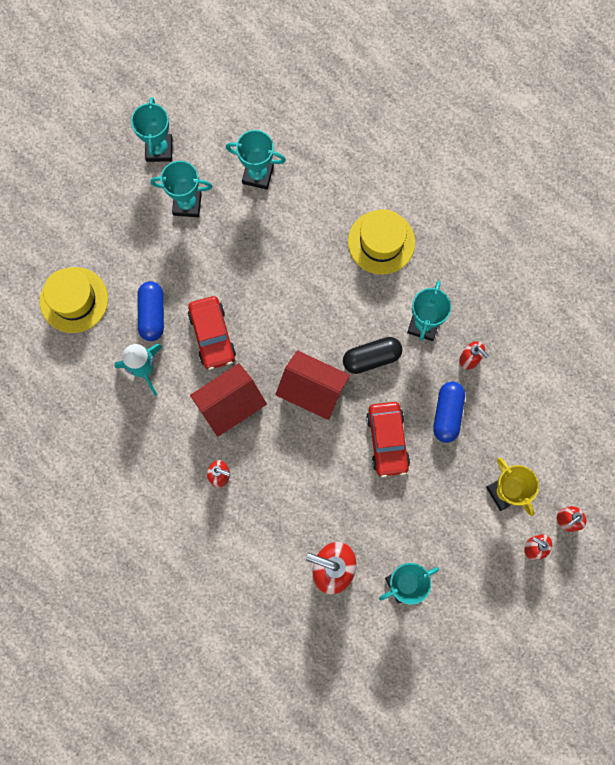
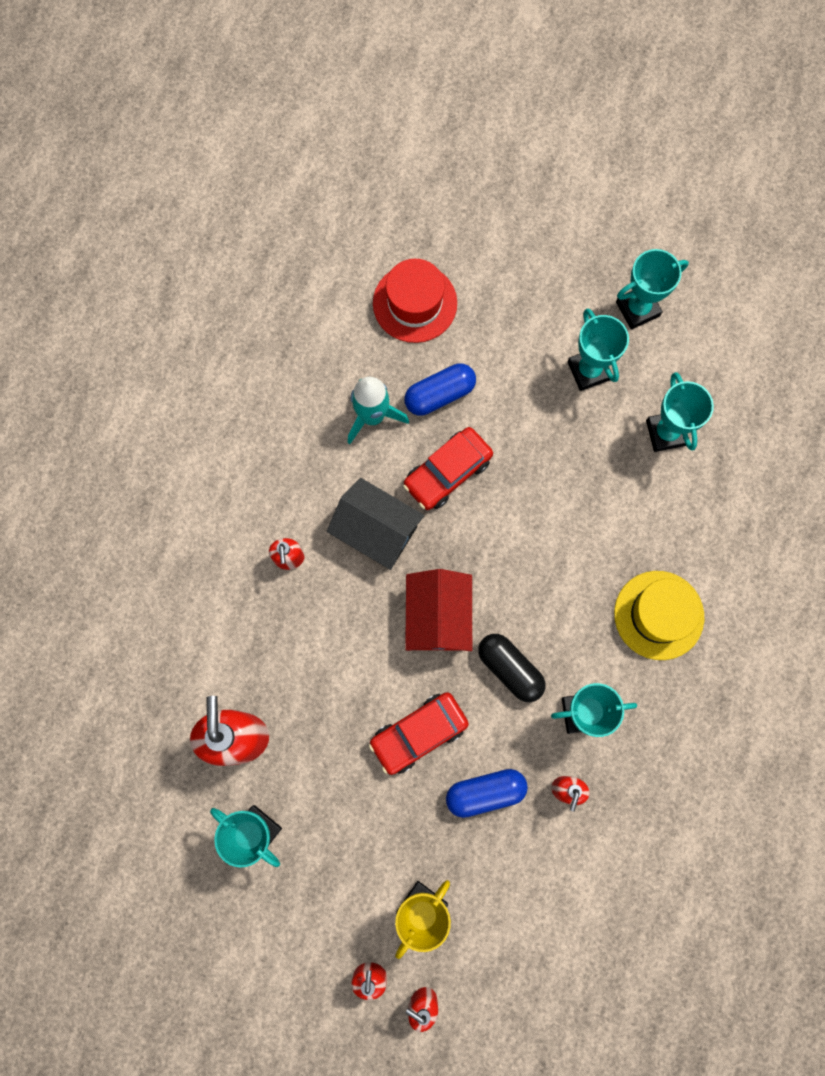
camera: 65 degrees right, 0 degrees up
(74, 300) = (415, 303): yellow hat -> red hat
(230, 404) = (376, 530): red house -> black house

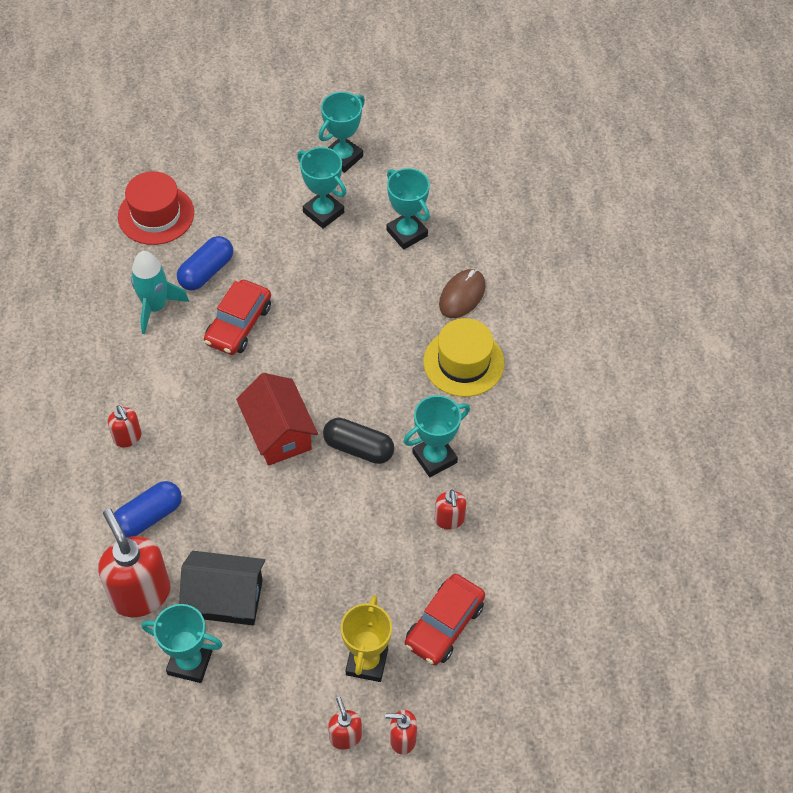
camera: 25 degrees left, 20 degrees down
(376, 530) = (196, 389): black house -> black house (225, 598)
(418, 733) = (302, 527): red car -> red car (444, 625)
(485, 792) = (381, 549): blue capsule -> blue capsule (149, 517)
(691, 534) = (462, 295): none -> brown mouse

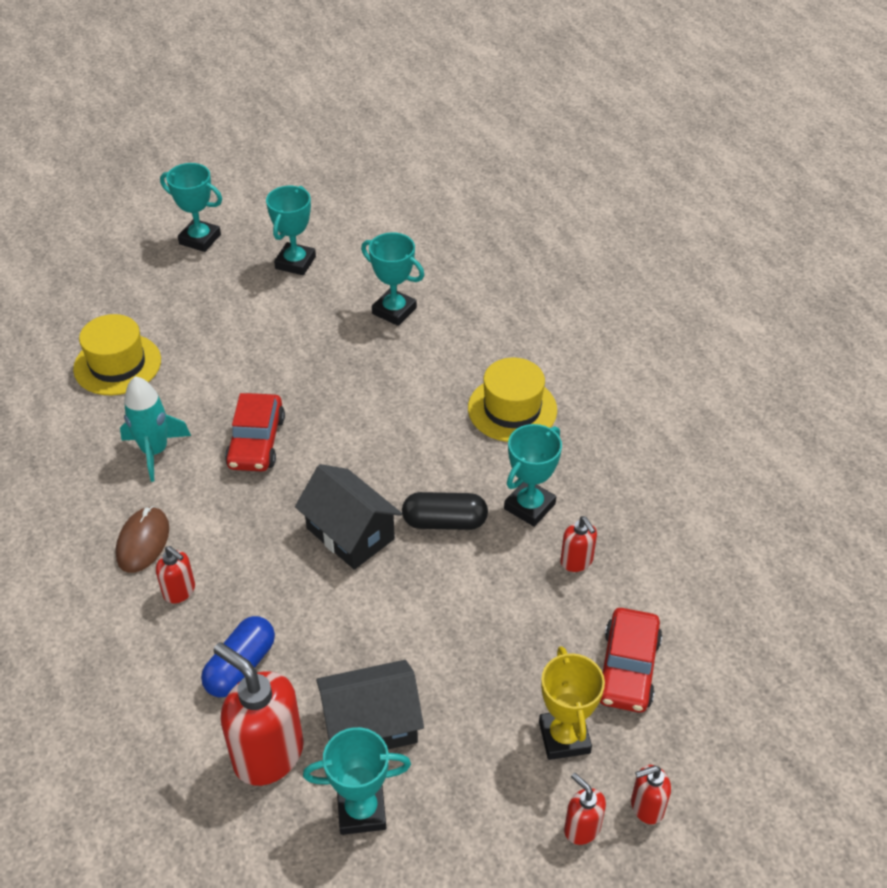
camera: 20 degrees left, 10 degrees down
(156, 215) = (117, 364): red hat -> yellow hat
(206, 271) = (197, 402): blue capsule -> none
(278, 433) = (350, 533): red house -> black house
(323, 212) = (299, 315): turquoise trophy -> turquoise trophy (200, 239)
(462, 295) = (478, 350): brown mouse -> brown mouse (143, 542)

